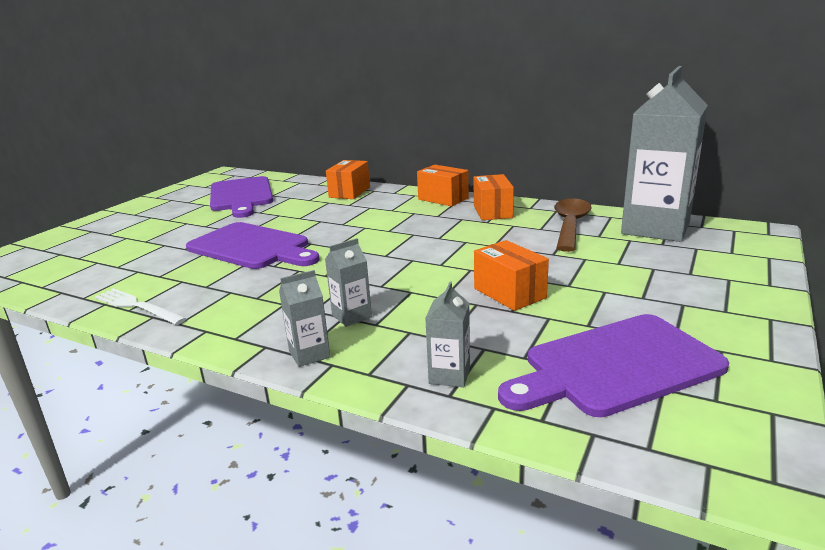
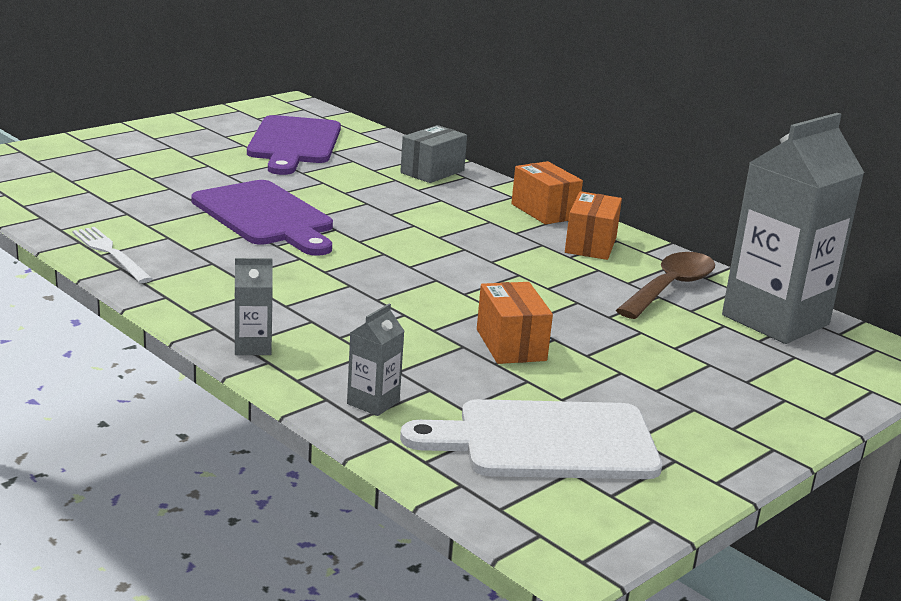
camera: 15 degrees right, 0 degrees up
(349, 192) = (432, 172): orange box -> grey box
(351, 316) = (321, 322): grey carton -> none
(615, 366) = (546, 441): purple cutting board -> white cutting board

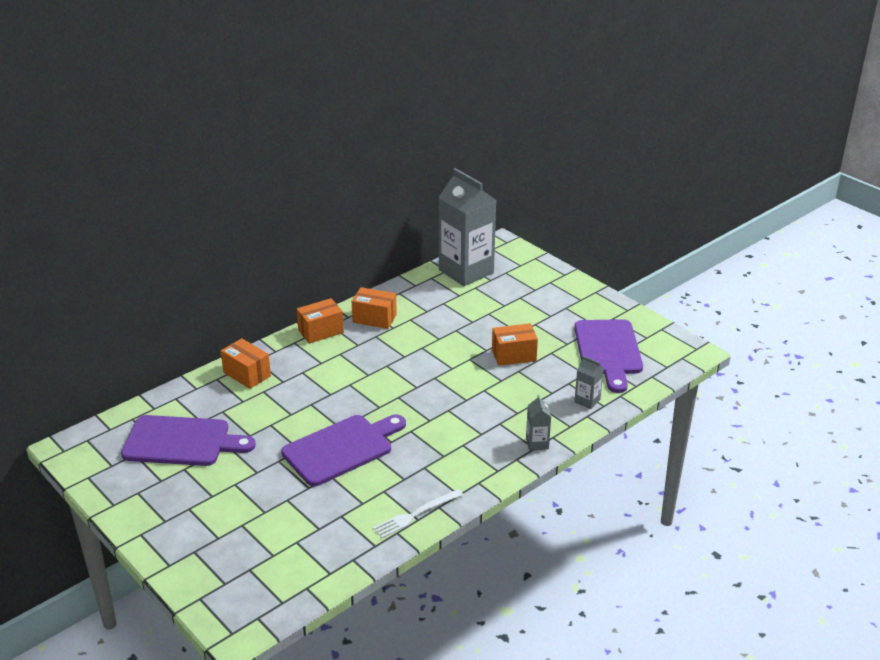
camera: 85 degrees left, 10 degrees up
(432, 172) = (247, 374): grey box -> orange box
(546, 441) = (608, 351): white cutting board -> purple cutting board
(670, 288) = (432, 298): brown spoon -> none

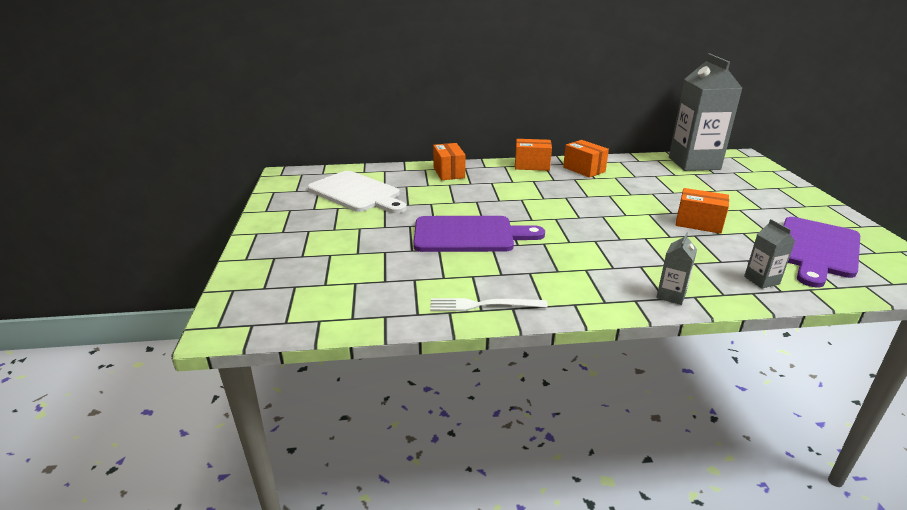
camera: 35 degrees right, 5 degrees down
(181, 442) = (356, 193): purple cutting board -> white cutting board

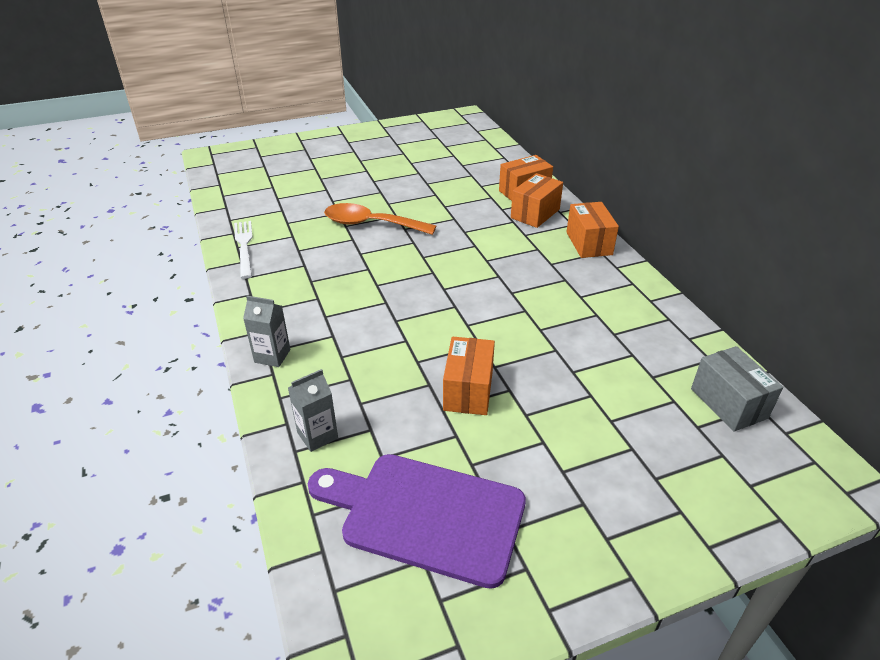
camera: 75 degrees right, 10 degrees up
(356, 193) = (439, 155): white cutting board -> none
(469, 235) = (371, 224): purple cutting board -> orange spoon
(584, 169) = (606, 286): orange box -> orange box (535, 214)
(694, 163) = (728, 403): grey carton -> grey box

